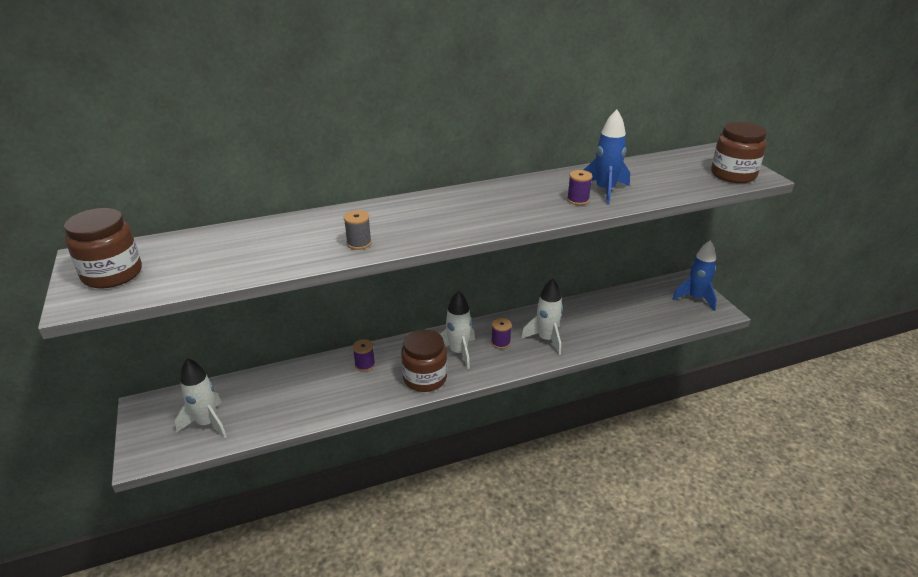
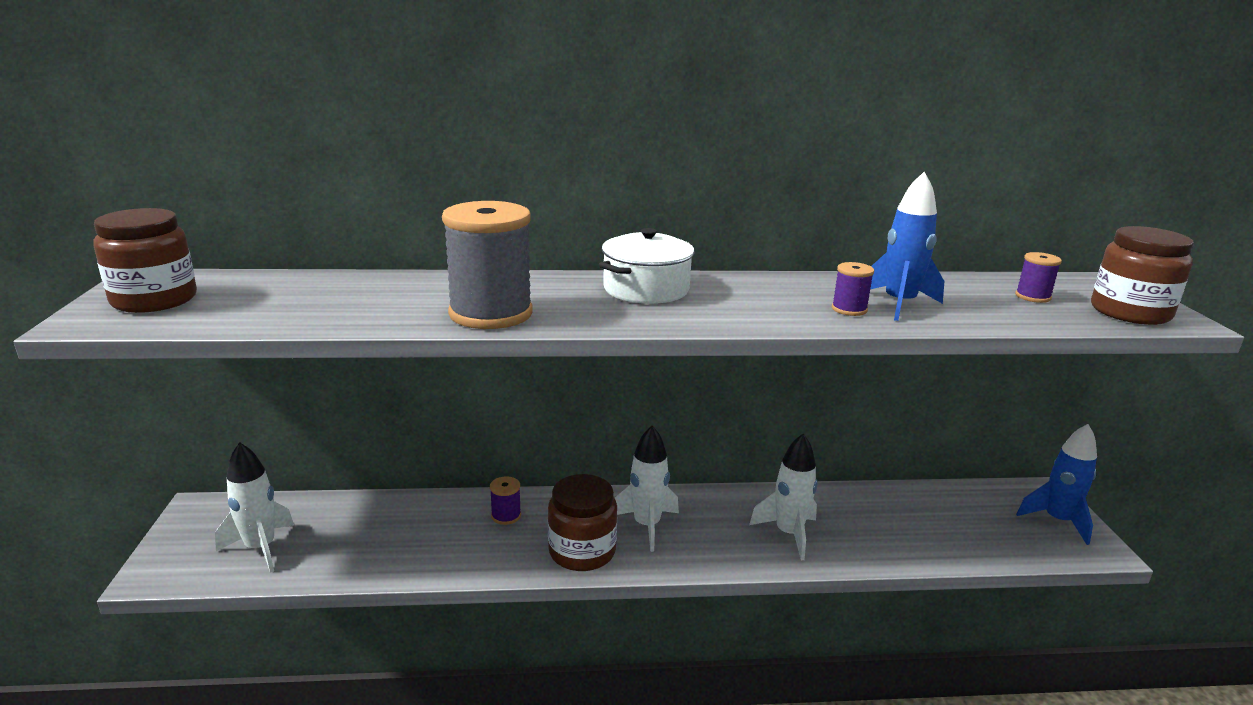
camera: 15 degrees right, 10 degrees down
(359, 243) = (491, 313): grey spool -> grey spool, size x2.25
(447, 205) = (646, 289): none -> white pot
(500, 343) = (715, 525): purple spool -> purple spool (1032, 297)

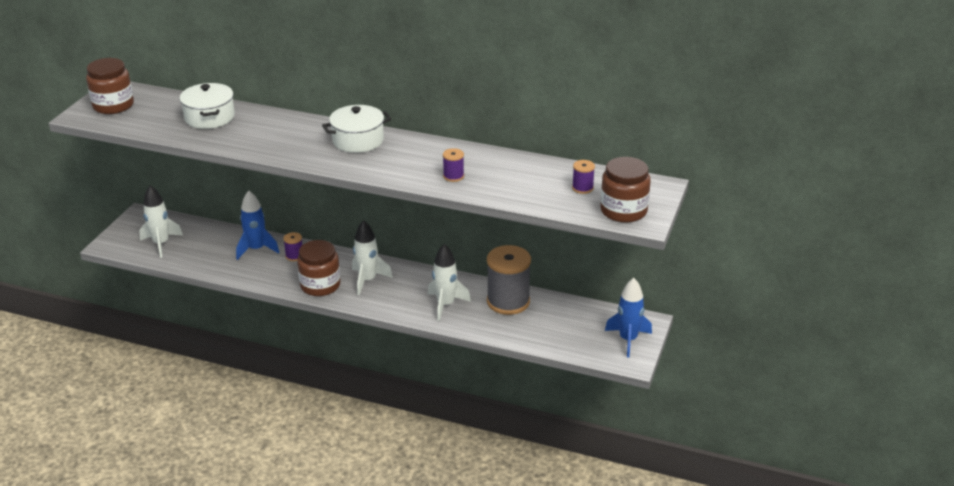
camera: 25 degrees right, 10 degrees up
(361, 293) = (209, 117): none -> white pot
(491, 313) = (260, 144): grey spool -> grey spool (508, 301)
(899, 304) = (489, 178): blue rocket -> blue rocket (256, 249)

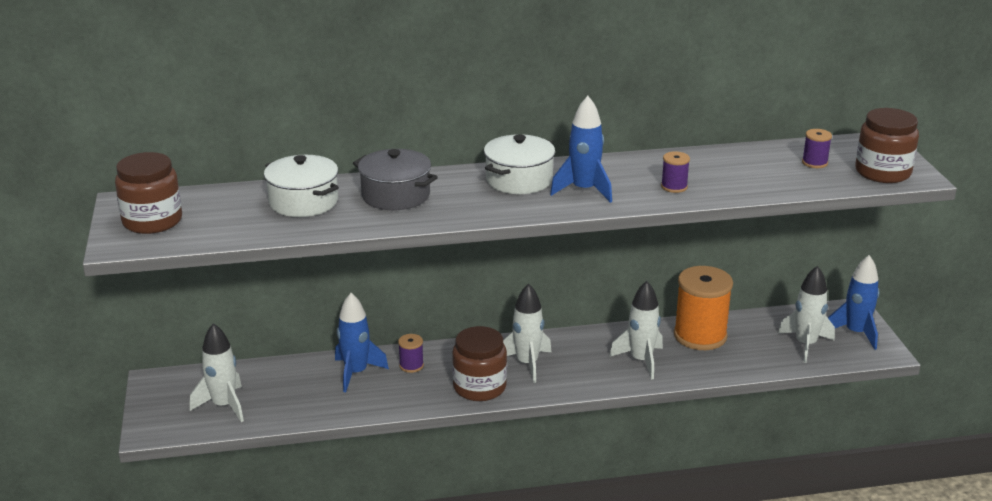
camera: 30 degrees left, 5 degrees down
(268, 129) = (395, 195): none -> grey pot
(389, 161) = (584, 190): none -> blue rocket
(508, 301) = (700, 336): grey spool -> orange spool
(578, 335) = (805, 345): none -> white rocket

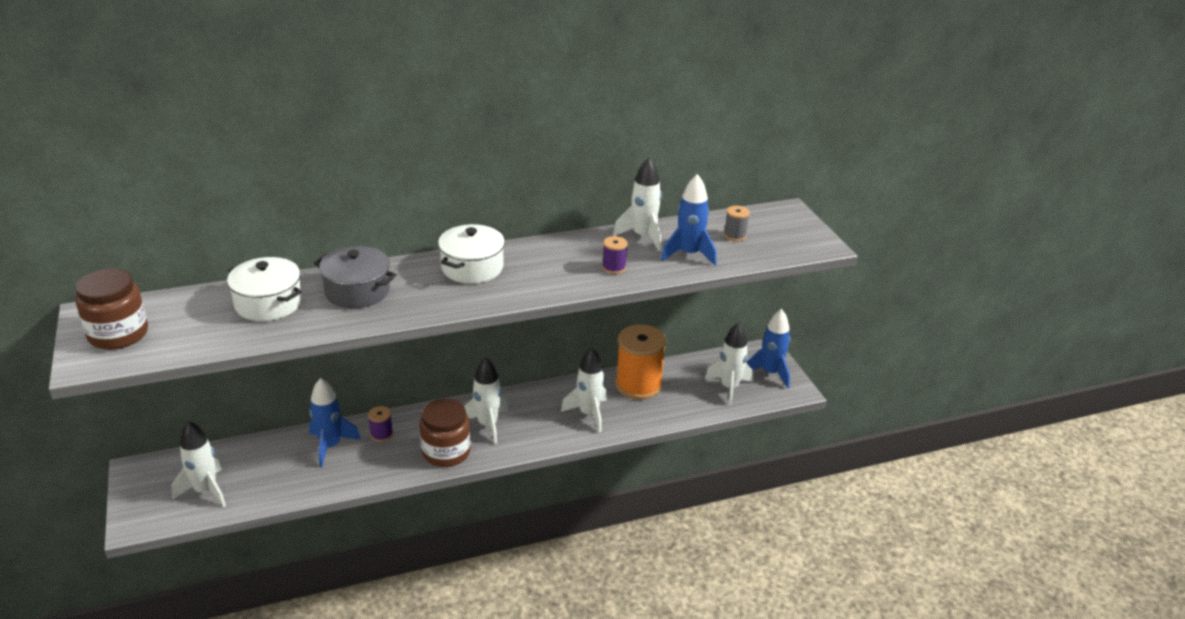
camera: 10 degrees left, 5 degrees up
(584, 190) = (533, 276): blue rocket -> blue rocket (689, 254)
(709, 159) = (643, 236): none -> white rocket
(814, 163) = (735, 235): purple spool -> grey spool
(882, 172) = (794, 242): brown jar -> none

